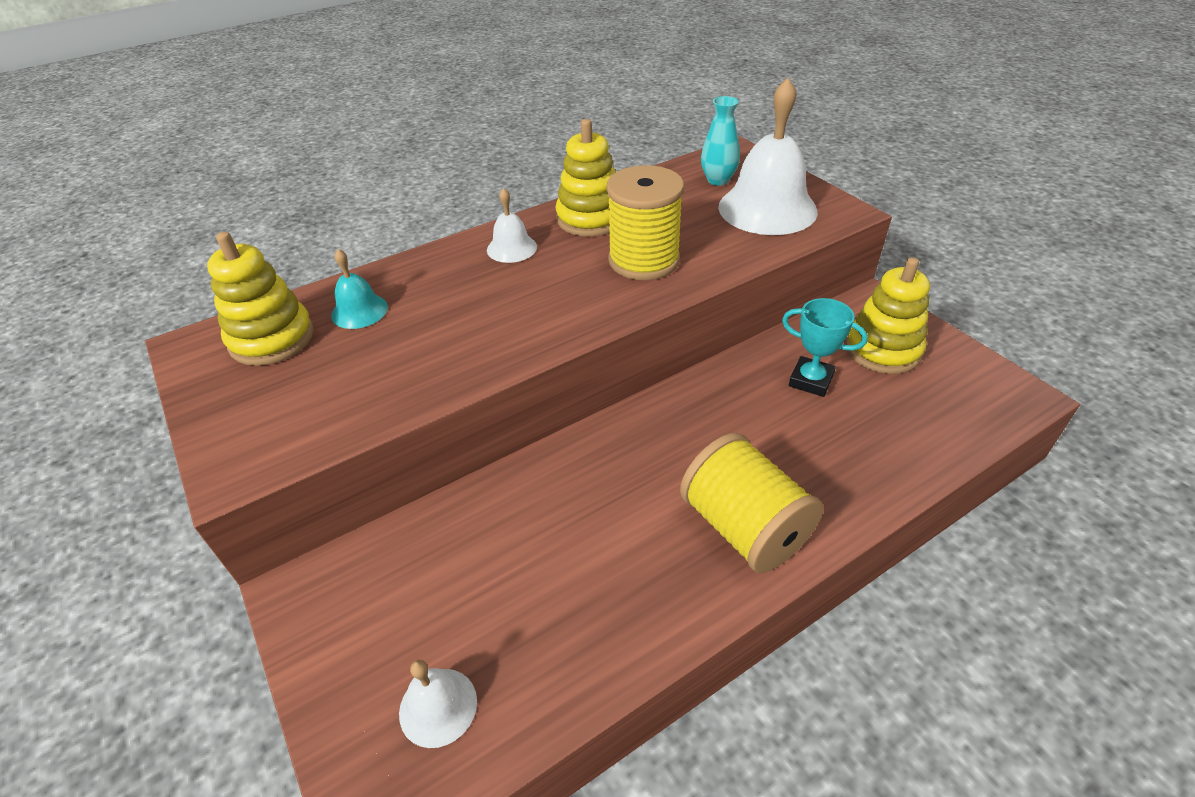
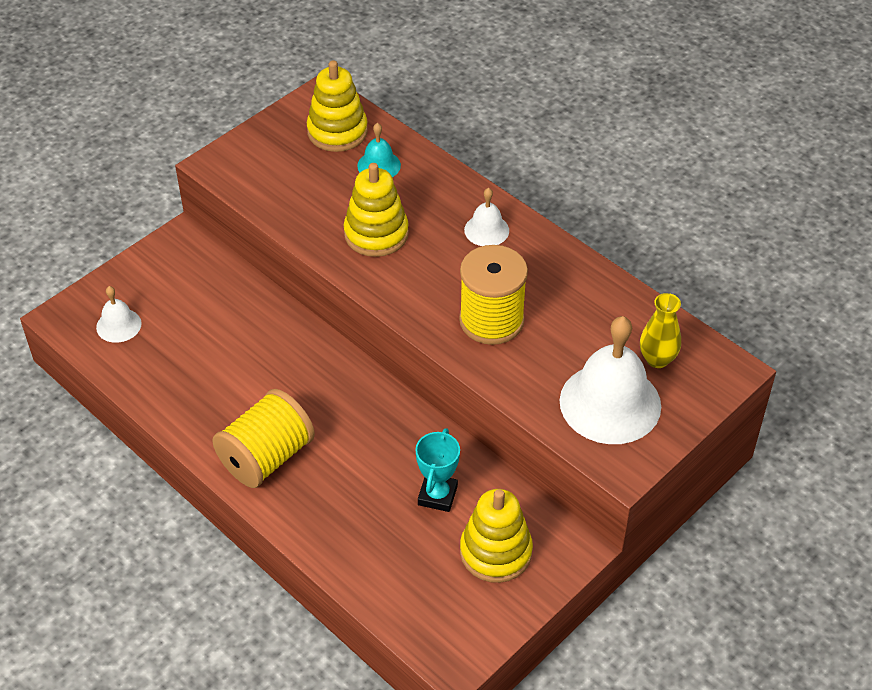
camera: 75 degrees right, 5 degrees up
(590, 218) = (550, 272): yellow stacking toy -> yellow stacking toy (376, 234)
(718, 180) = (657, 359): turquoise vase -> yellow vase

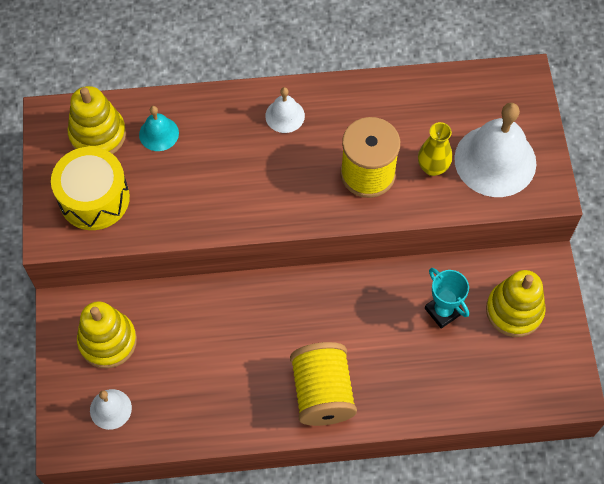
camera: 50 degrees left, 15 degrees up
(276, 166) = (94, 198): none -> yellow drum
(376, 234) = (224, 183): yellow stacking toy -> yellow stacking toy (108, 341)
(657, 359) = (483, 107): yellow vase -> yellow vase (432, 167)

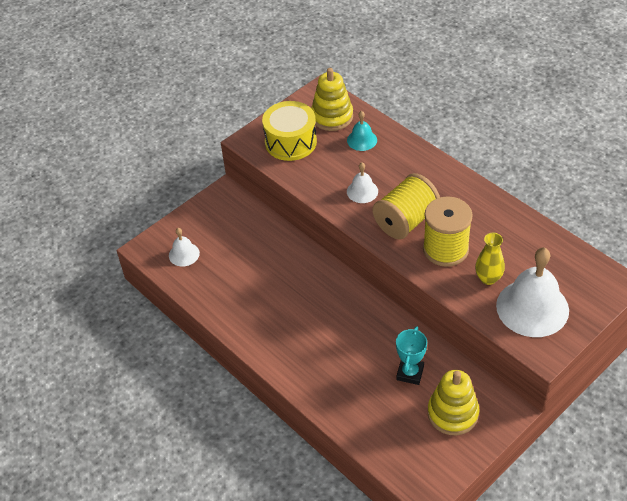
camera: 55 degrees right, 15 degrees down
(108, 341) = (224, 224): yellow stacking toy -> none
(285, 115) = (439, 185): white bell -> white bell (362, 191)
(322, 393) = (289, 346): yellow spool -> yellow spool (406, 221)

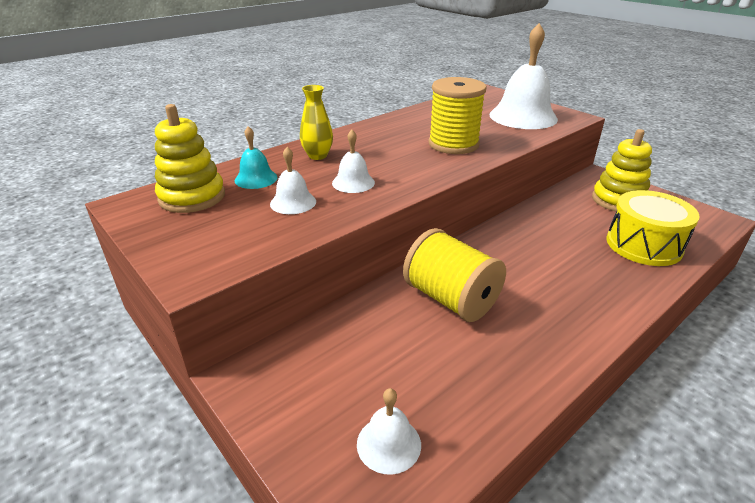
camera: 90 degrees left, 15 degrees down
(290, 142) = (224, 232): yellow drum -> yellow drum (643, 245)
(329, 165) = (293, 202): none -> white bell
(406, 221) = (410, 160): yellow spool -> yellow spool (451, 299)
(410, 373) = (579, 219): turquoise trophy -> none
(488, 278) = (491, 129): yellow vase -> yellow vase (317, 156)

